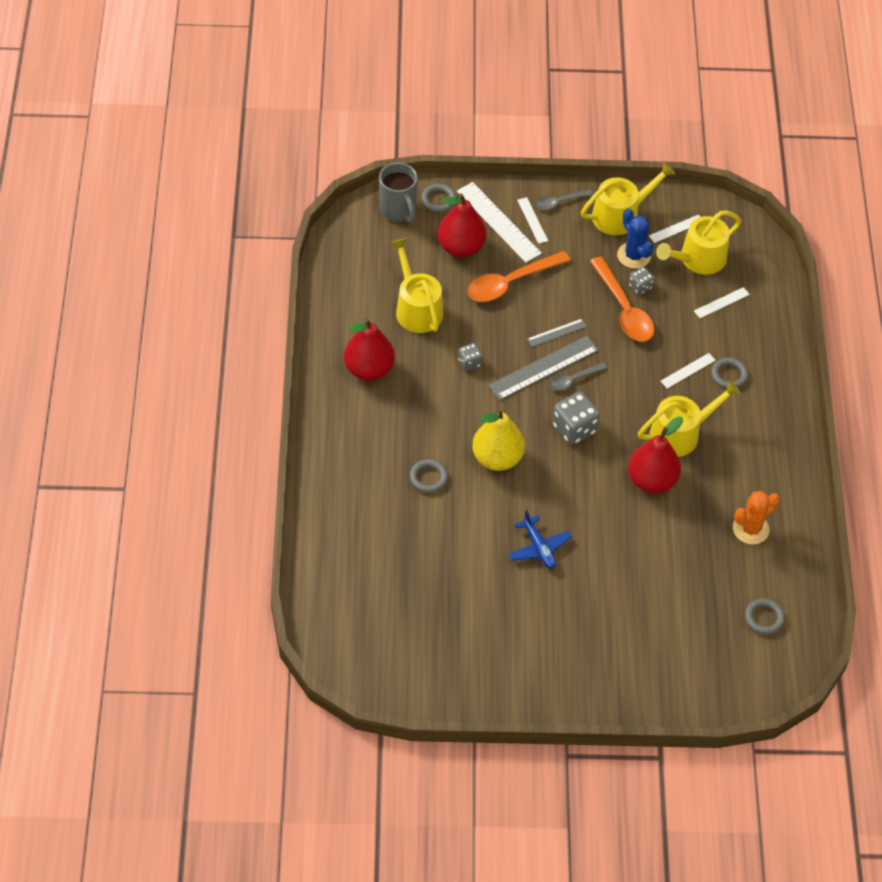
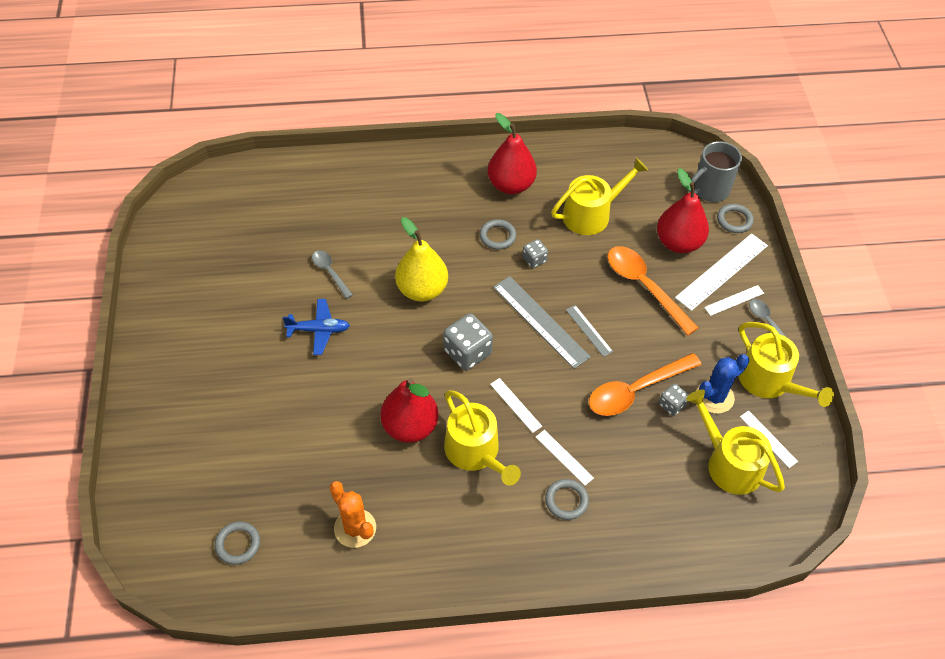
camera: 85 degrees right, 0 degrees up
(428, 478) = (393, 238): grey ring -> grey ring (497, 236)
(539, 548) = (319, 330): blue plane -> blue plane turned 150 degrees counterclockwise
(573, 380) = (530, 348): grey spoon -> grey spoon (330, 272)
(721, 302) = (671, 490): white ruler -> white ruler (515, 405)

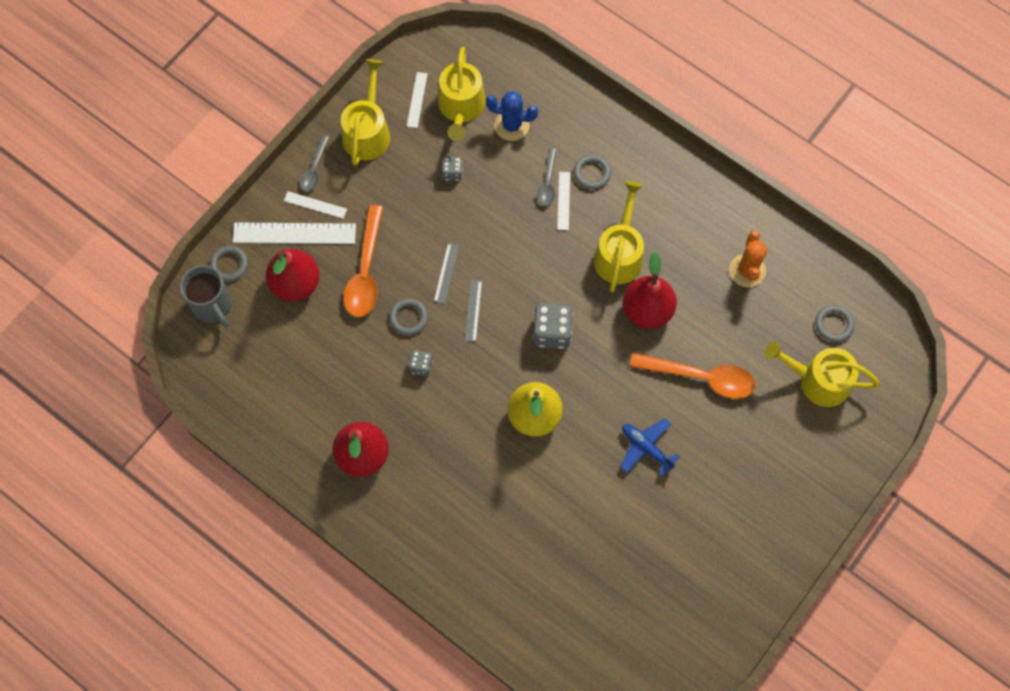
camera: 135 degrees left, 15 degrees up
(330, 272) = (592, 497): grey spoon -> grey spoon (547, 183)
(497, 236) = (426, 413): grey ring -> grey ring (408, 317)
(515, 405) = (558, 263): white ruler -> none
(540, 321) = (473, 310): grey ruler -> grey ruler, size x0.53
(591, 214) = (330, 368): yellow watering can -> yellow watering can (818, 380)
(636, 390) = (464, 203): orange spoon -> orange spoon (701, 377)
(709, 190) = (213, 306): grey mug -> grey mug turned 45 degrees clockwise
(714, 397) = (417, 153): blue cactus -> blue cactus (511, 125)

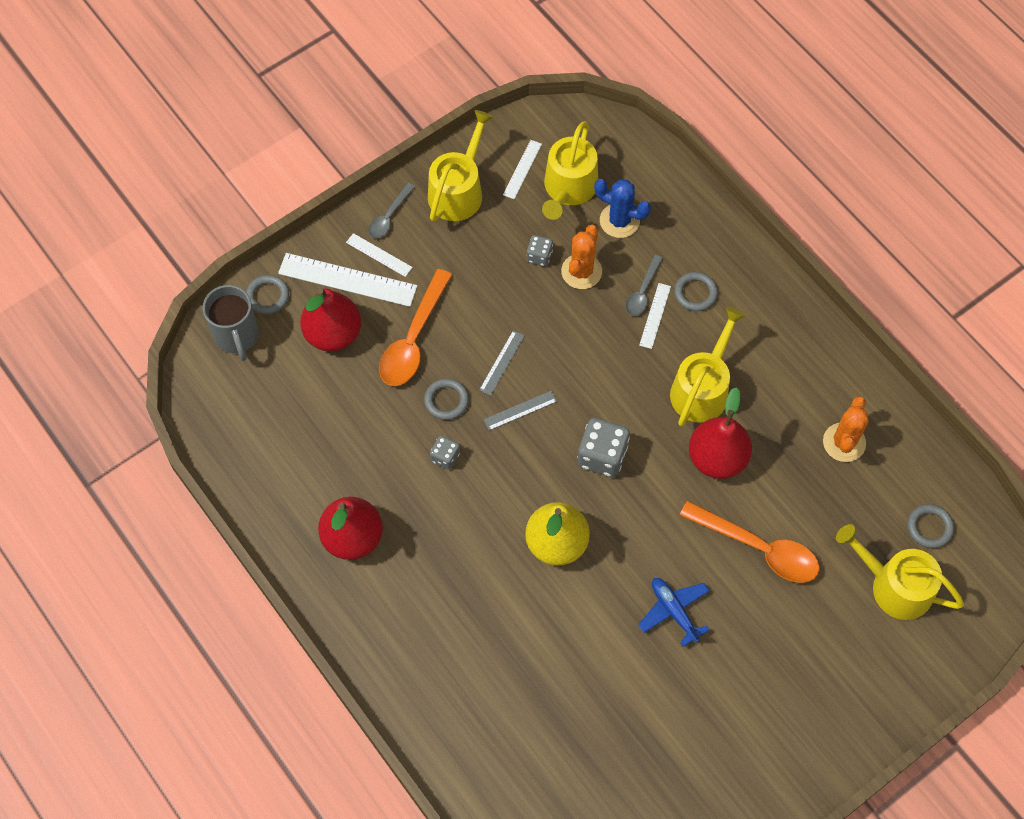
camera: 15 degrees right, 5 degrees down
(473, 310) = (520, 410): grey ruler -> grey ruler turned 45 degrees clockwise
(491, 177) = (581, 271): none -> orange cactus

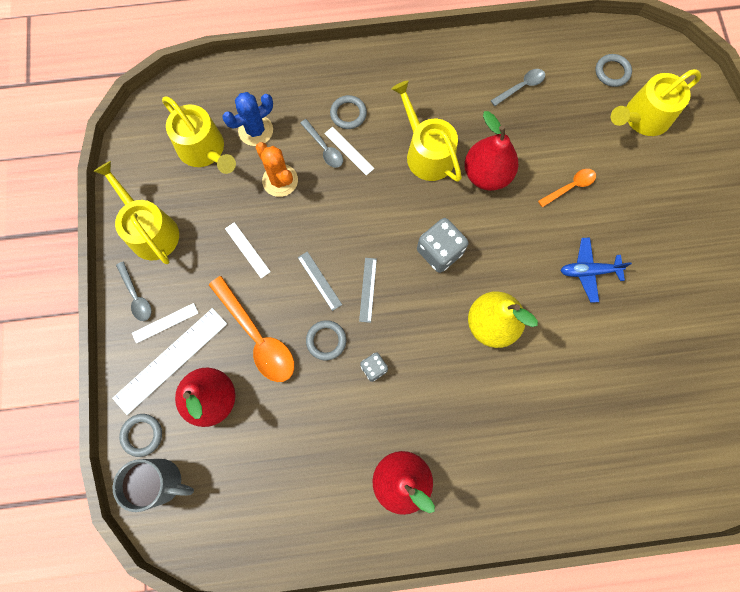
camera: 60 degrees left, 10 degrees up
(522, 169) = (165, 173): white ruler -> white ruler (247, 250)
(539, 256) = (247, 203): grey dice -> none
(758, 548) = (570, 187): orange spoon -> orange spoon, size x0.54
(844, 442) = (521, 87): orange cactus -> grey spoon

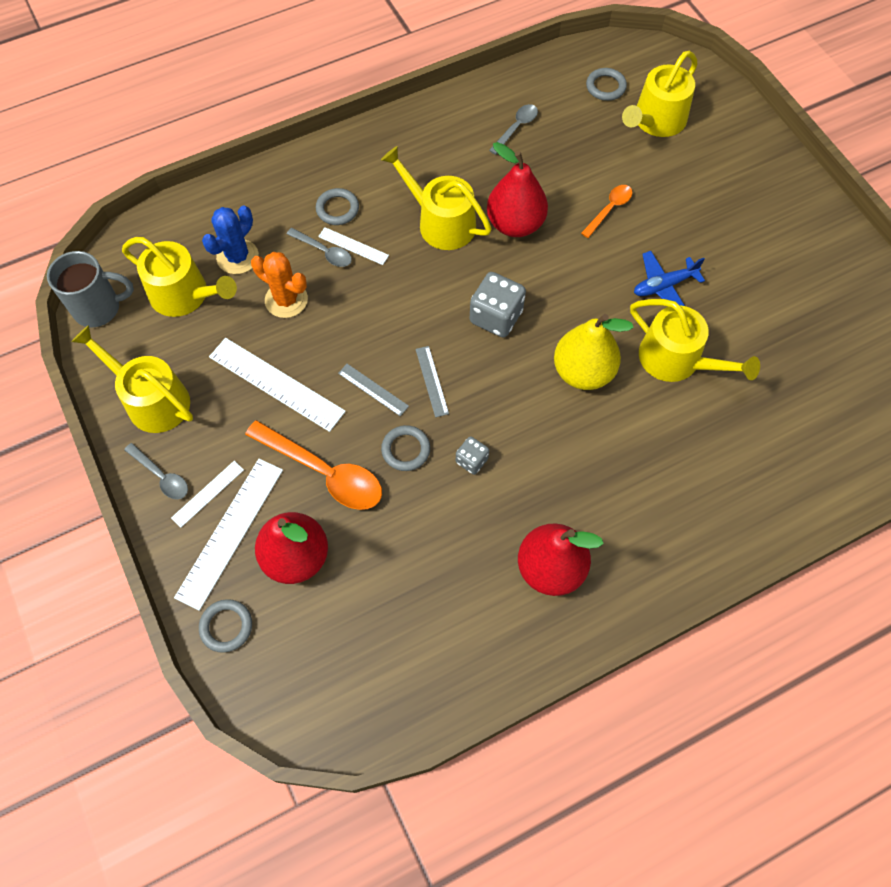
camera: 20 degrees left, 10 degrees down
(162, 481) = (271, 670): grey mug -> grey mug (99, 308)
(247, 250) = (276, 384): white ruler -> white ruler, size x1.90
(572, 340) = (676, 360): none -> yellow watering can

